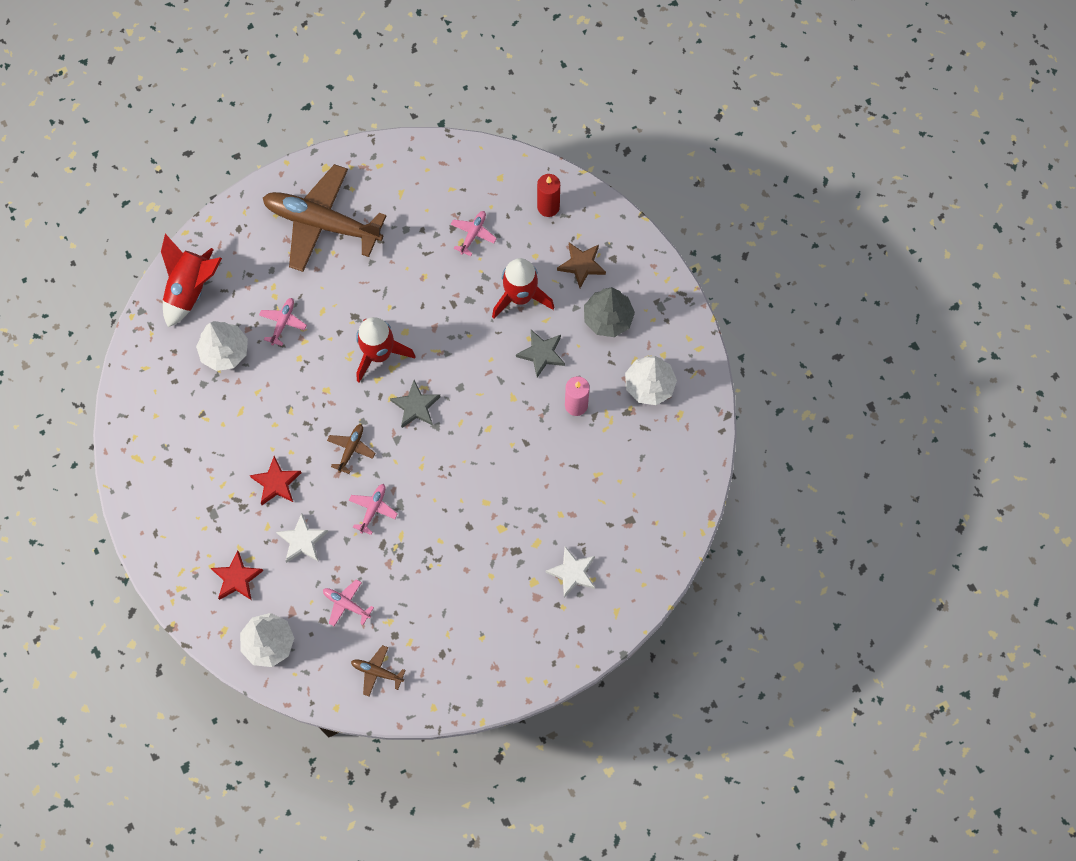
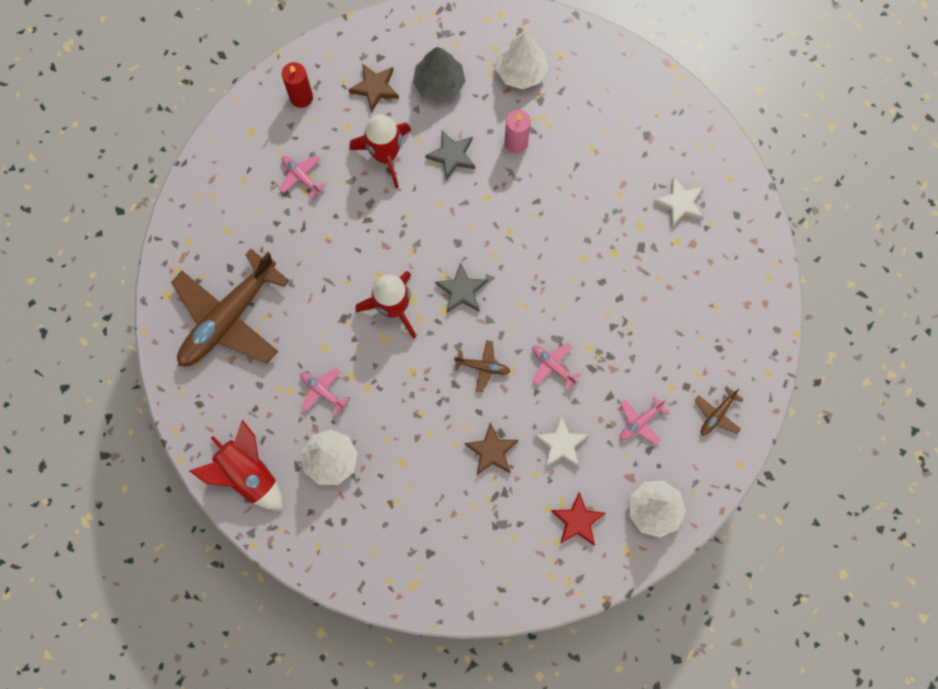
camera: 70 degrees left, 5 degrees up
(276, 483) = (492, 451): red star -> brown star
(351, 449) = (483, 367): brown plane -> brown plane turned 150 degrees clockwise

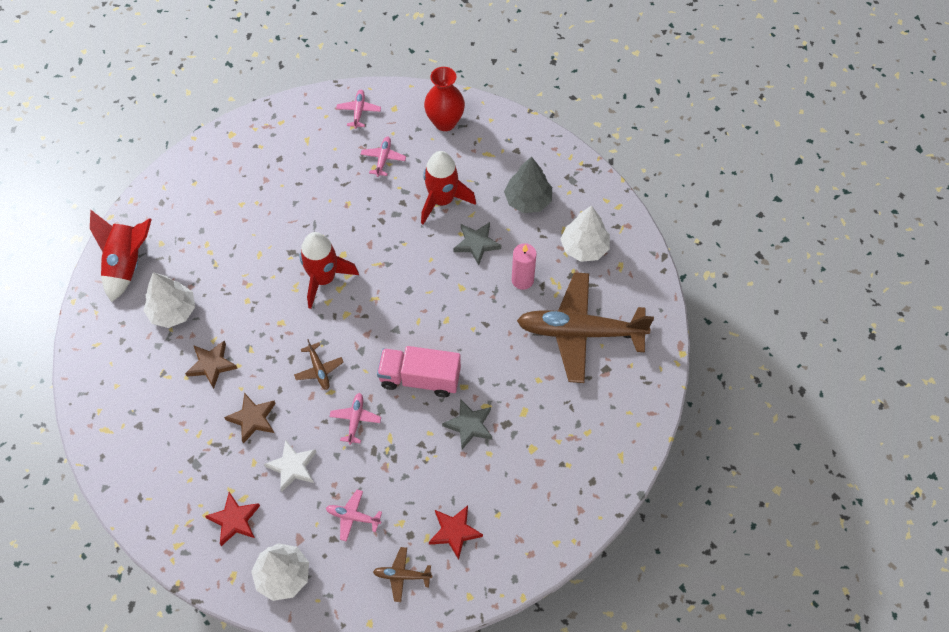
camera: 55 degrees right, 15 degrees down
(228, 318) = (240, 180): brown plane -> brown plane (580, 332)
(301, 97) = (445, 122): red candle -> red vase
(322, 391) = (224, 273): pink plane -> pink plane (359, 111)
(375, 88) = (490, 162): brown star -> brown star (212, 365)
(461, 291) = (371, 317): grey star -> grey star (469, 425)
(551, 288) = (420, 378): none -> pink truck
(680, 203) = (567, 430): white star -> none
(707, 349) = (454, 532): none -> red star

